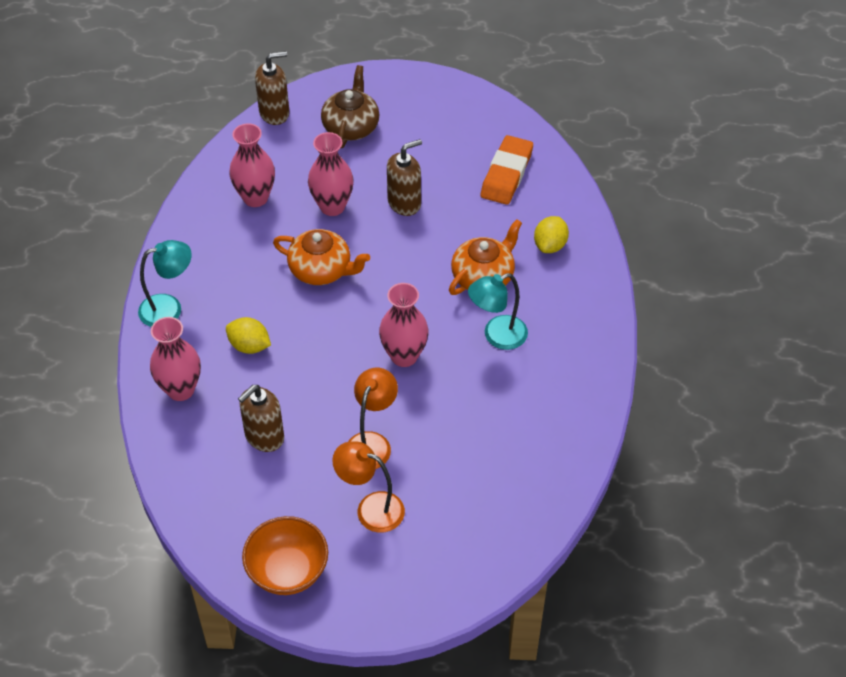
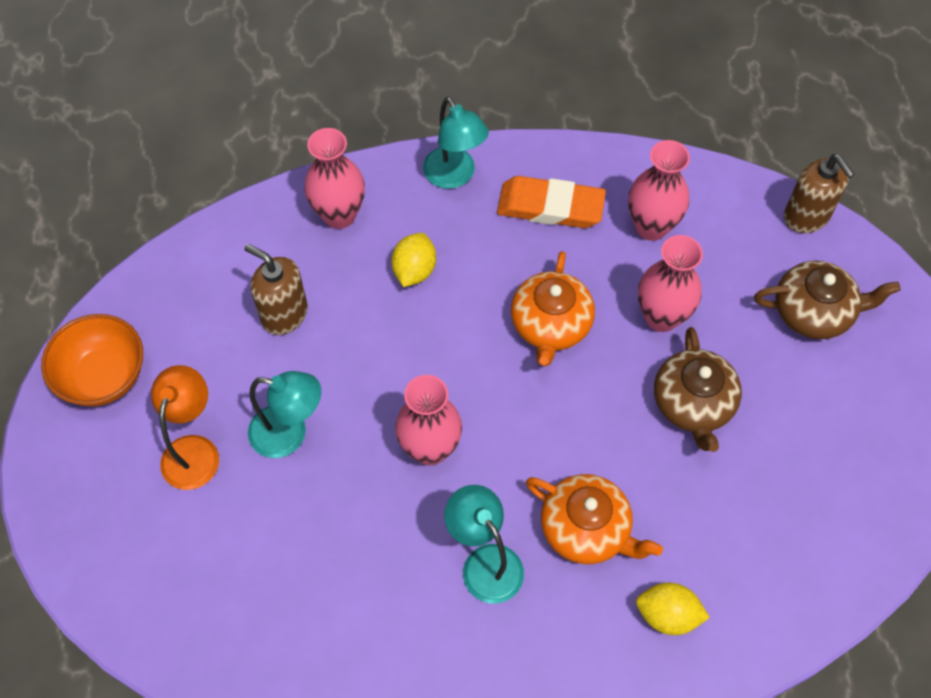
camera: 80 degrees right, 10 degrees up
(372, 443) = (290, 434): orange lamp -> turquoise lamp
(404, 203) = (693, 404): brown soap dispenser -> brown teapot
(506, 174) = (790, 533): orange eraser -> orange eraser (550, 207)

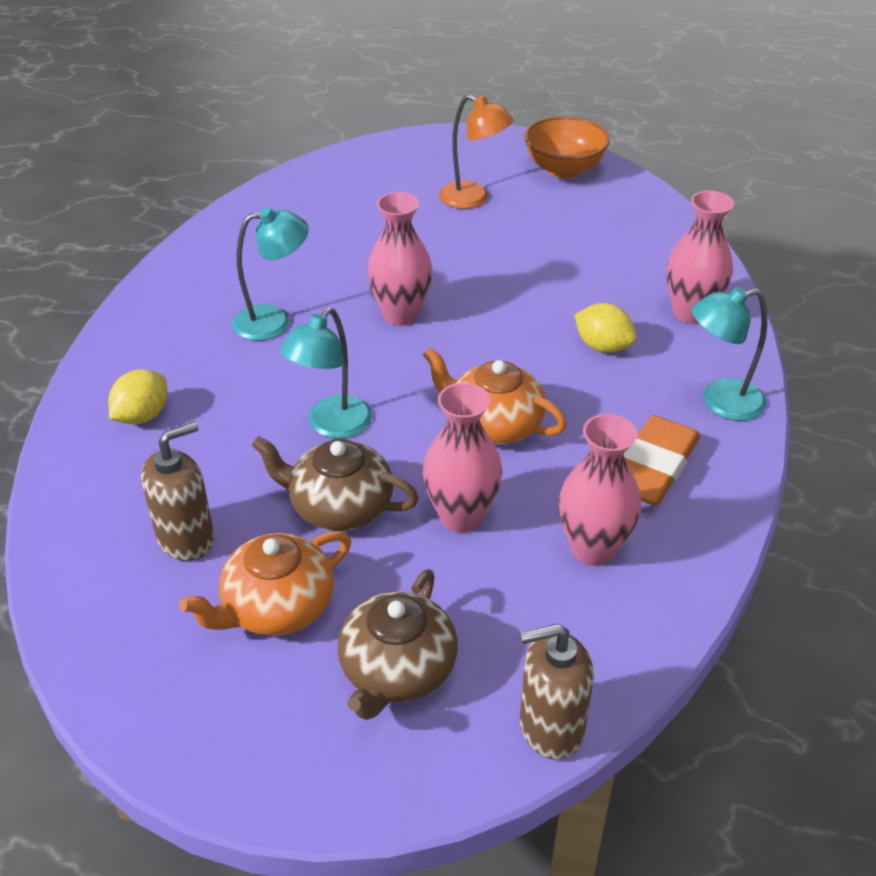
camera: 110 degrees right, 20 degrees down
(284, 314) = (585, 261): brown soap dispenser -> brown soap dispenser (186, 538)
(290, 434) = (460, 244): turquoise lamp -> turquoise lamp (331, 426)
(586, 529) = (259, 388): orange teapot -> orange teapot (276, 607)

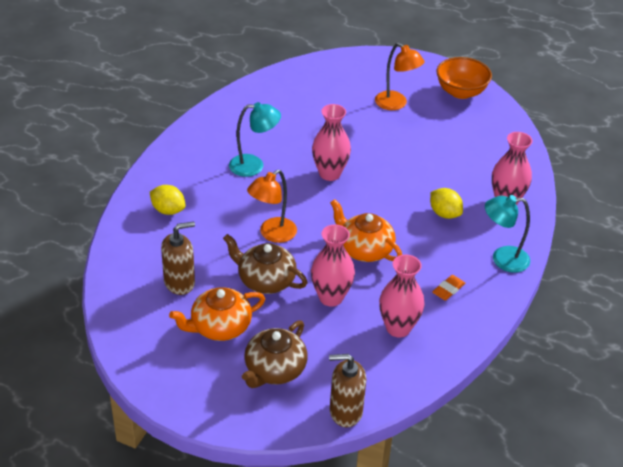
camera: 10 degrees right, 0 degrees up
(142, 416) = (168, 210): yellow lemon -> yellow lemon turned 75 degrees clockwise
(331, 426) = (272, 234): turquoise lamp -> orange lamp
(653, 467) = (448, 289): orange eraser -> orange eraser, size x0.50

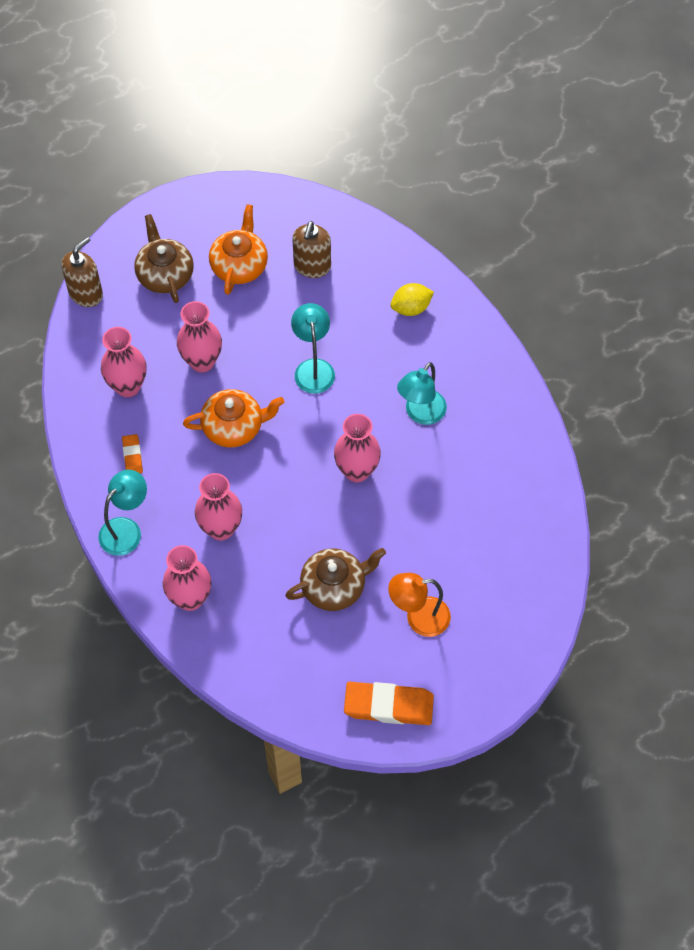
camera: 130 degrees right, 20 degrees up
(265, 280) = (262, 327): brown teapot -> brown teapot (334, 586)
(272, 234) = (313, 368): orange lamp -> turquoise lamp
(444, 214) = (221, 528): yellow lemon -> pink vase
(461, 92) = (388, 706): orange bowl -> orange eraser

